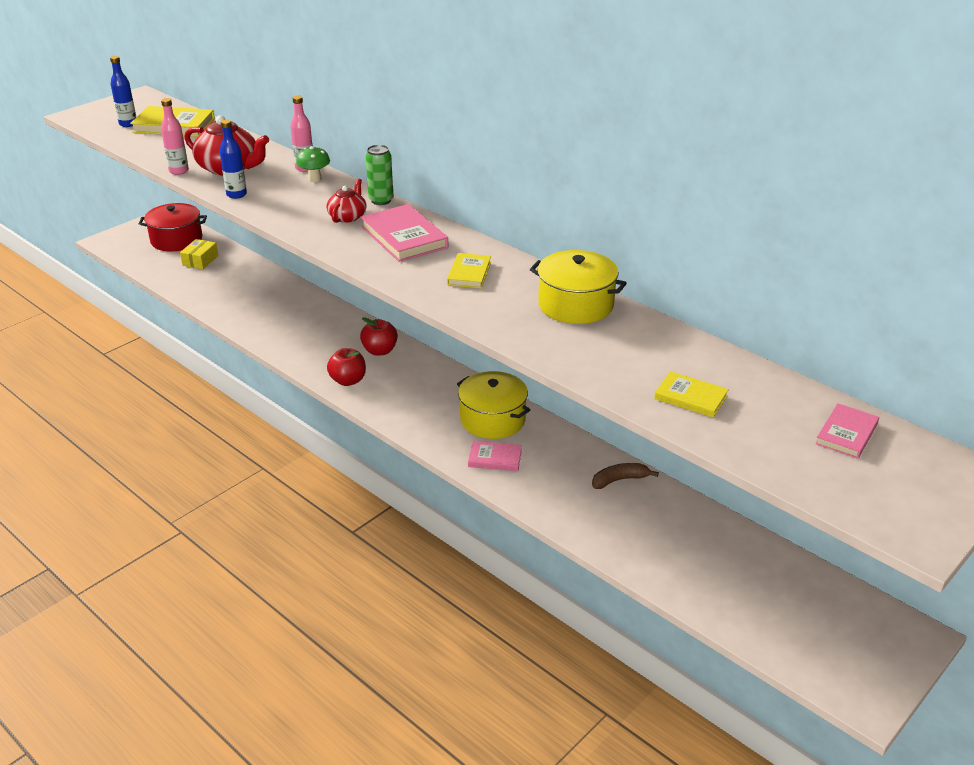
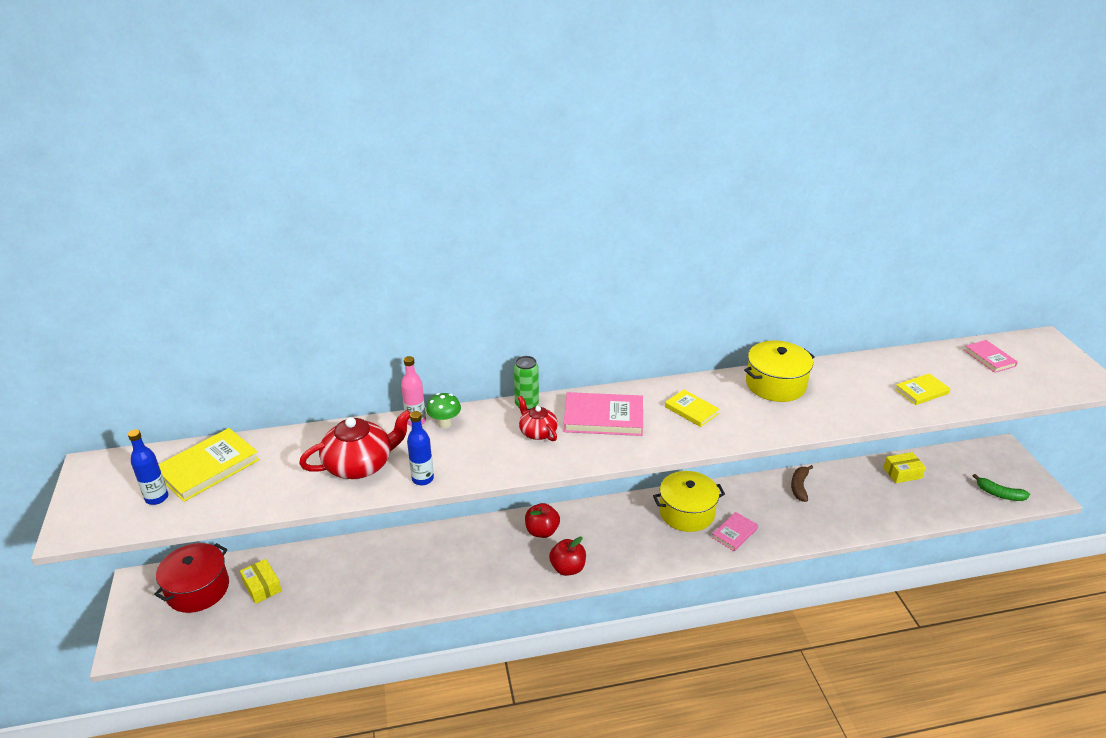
camera: 55 degrees left, 0 degrees up
(179, 171) = (324, 499): pink bottle -> none
(743, 553) = (902, 473): none -> yellow box
(808, 652) = (999, 494): none -> green banana

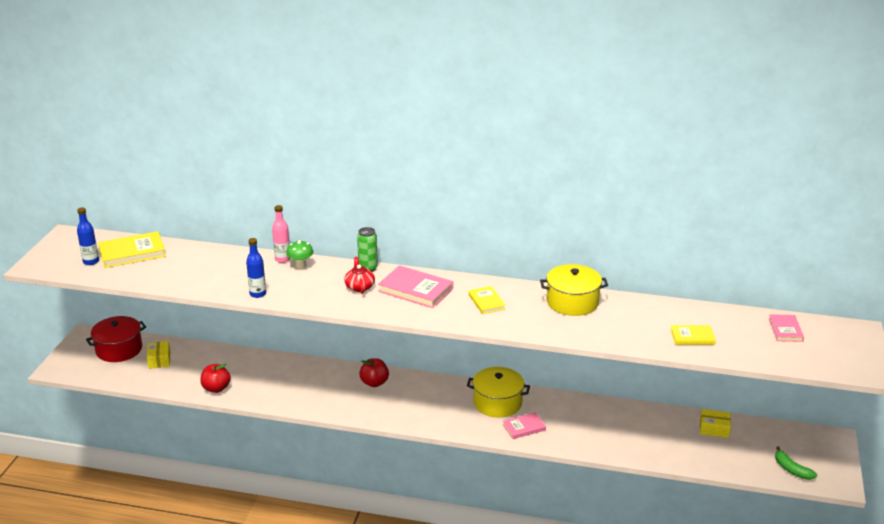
camera: 25 degrees right, 5 degrees down
(360, 465) = (225, 275): red teapot -> none
(567, 568) = (374, 411): red apple -> red apple (216, 388)
(799, 487) = (610, 412): brown banana -> none

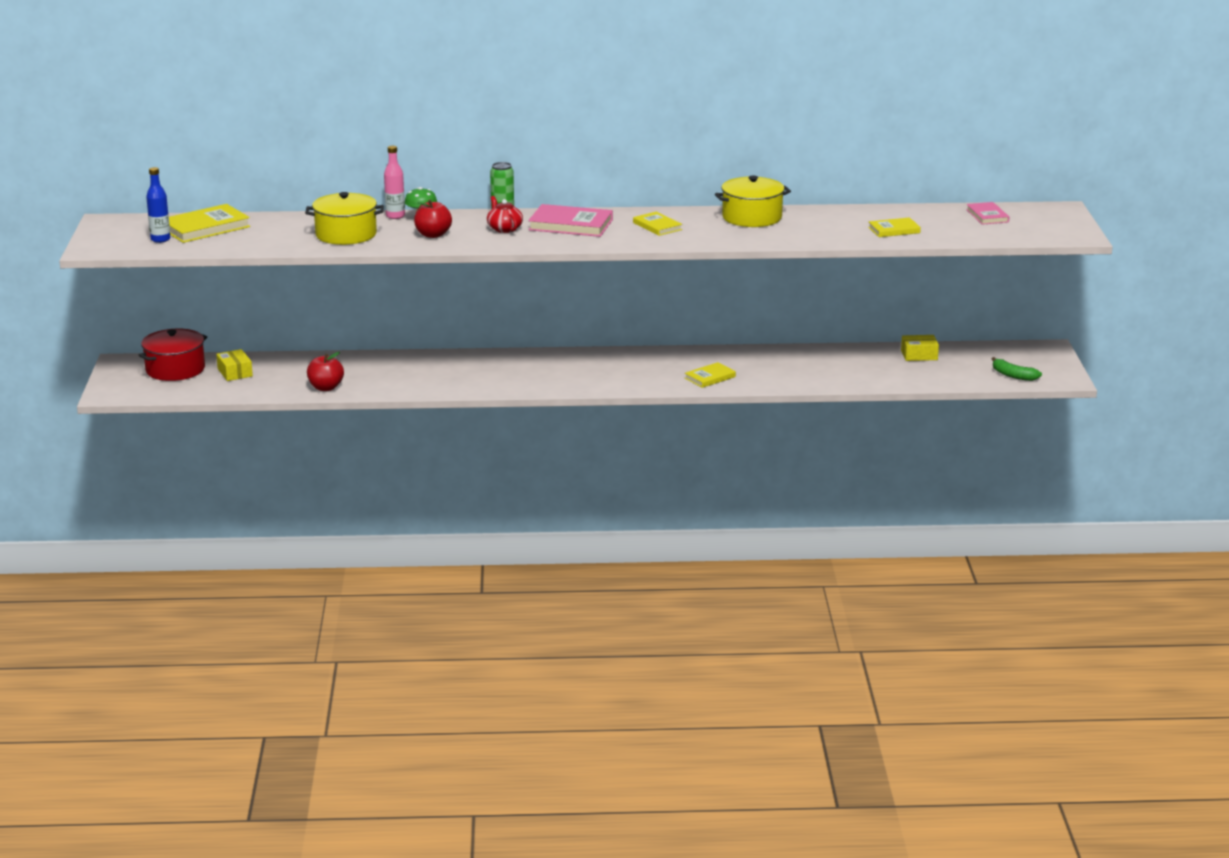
camera: 15 degrees left, 5 degrees down
(258, 294) = (389, 245): blue bottle -> none
(374, 383) = (515, 362): red apple -> red apple (433, 235)
(497, 403) = (669, 362): yellow pot -> yellow pot (346, 234)
(524, 427) = (710, 377): pink book -> yellow book

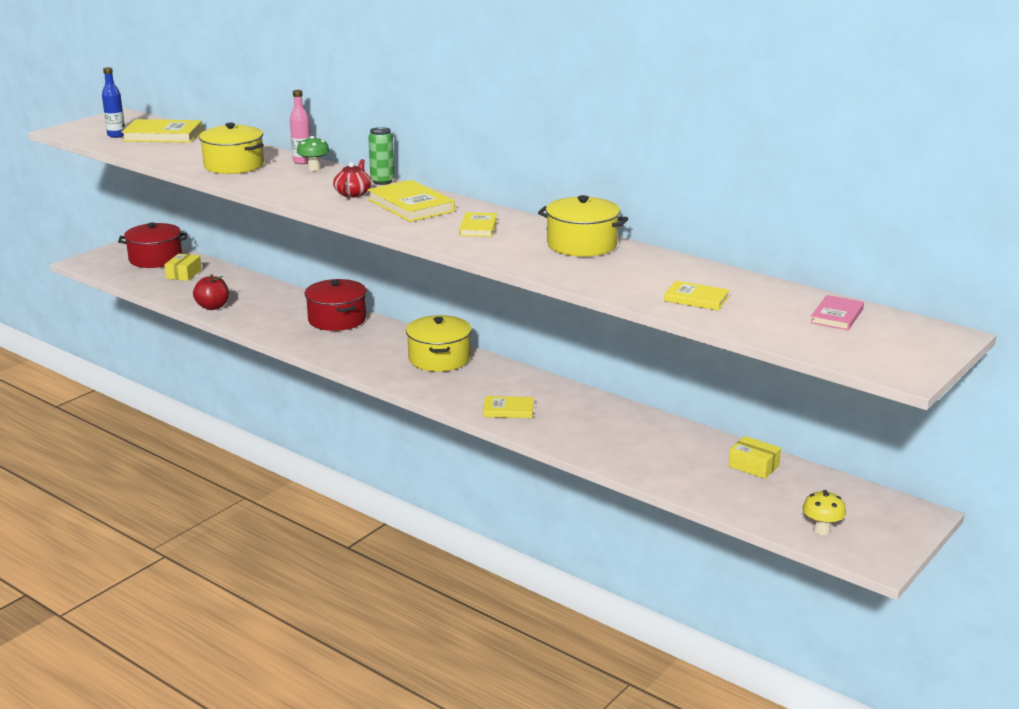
camera: 40 degrees right, 0 degrees up
(433, 235) = (290, 183): red apple -> none
(454, 362) = (337, 319): none -> red pot
(570, 225) = (410, 205): pink book -> yellow book
(593, 362) = (439, 358): none -> yellow pot
(1013, 375) = (821, 530): green banana -> yellow mushroom

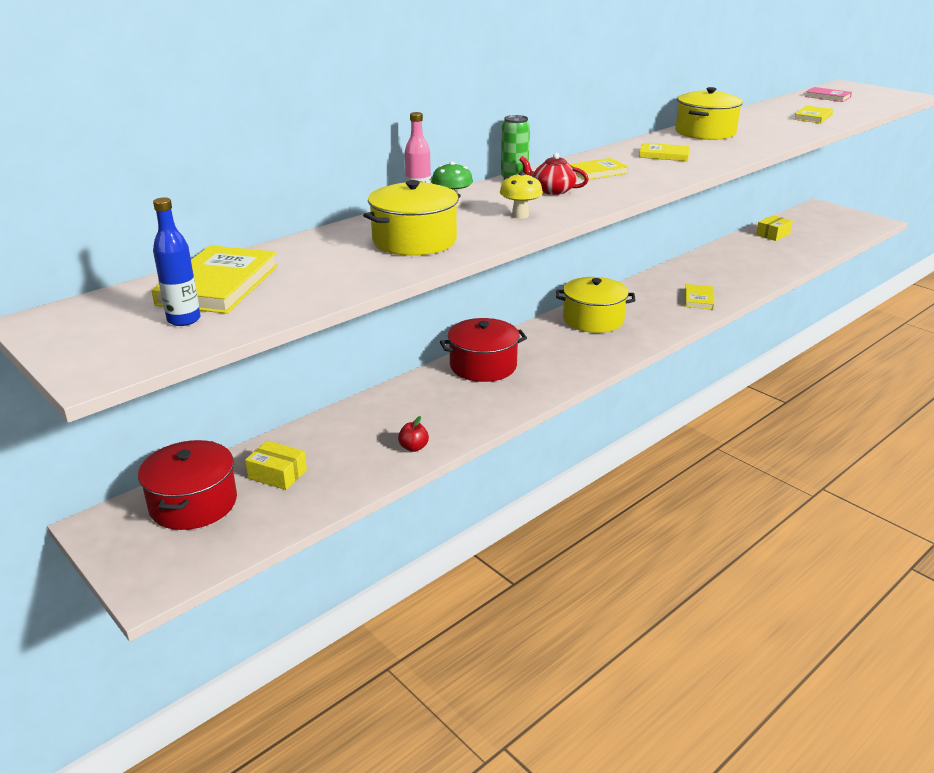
camera: 80 degrees left, 5 degrees up
(212, 307) = (413, 447): red apple -> red apple, size x0.63
(410, 205) = (597, 172): yellow book -> yellow book, size x0.59
(821, 530) = (850, 229): yellow mushroom -> yellow mushroom (520, 215)

